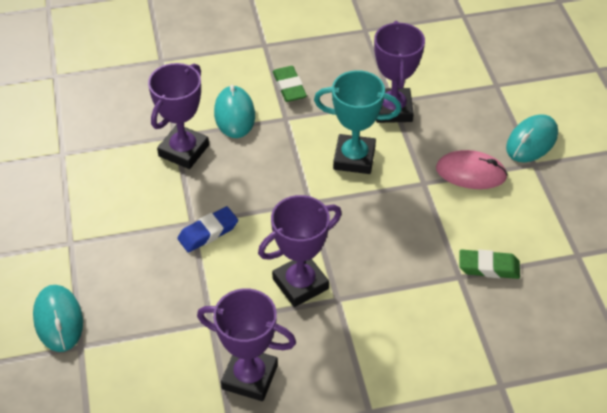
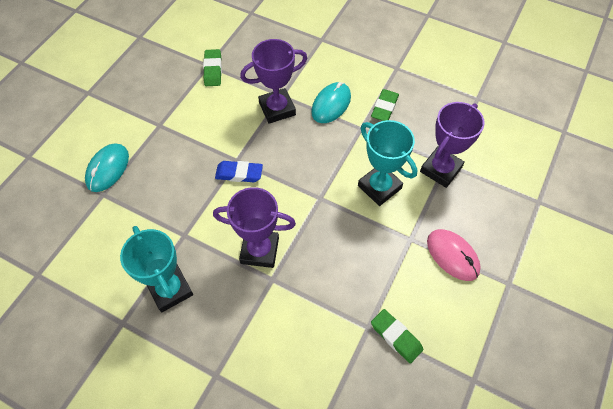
camera: 40 degrees right, 10 degrees up
(73, 155) = (213, 70): none -> green eraser
(250, 377) = (170, 289): purple trophy -> turquoise trophy
(531, 141) = (524, 264): turquoise mouse -> none

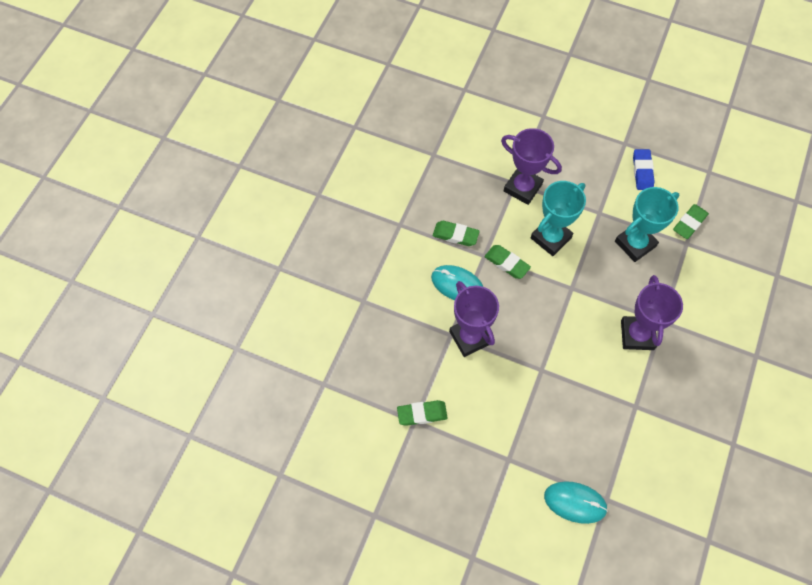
camera: 95 degrees left, 5 degrees up
(170, 289) = (692, 408): turquoise trophy -> turquoise trophy (635, 244)
(239, 173) = (557, 365): blue eraser -> blue eraser (642, 171)
(351, 145) = (507, 263): none -> green eraser
(452, 255) = (609, 181): pink mouse -> none

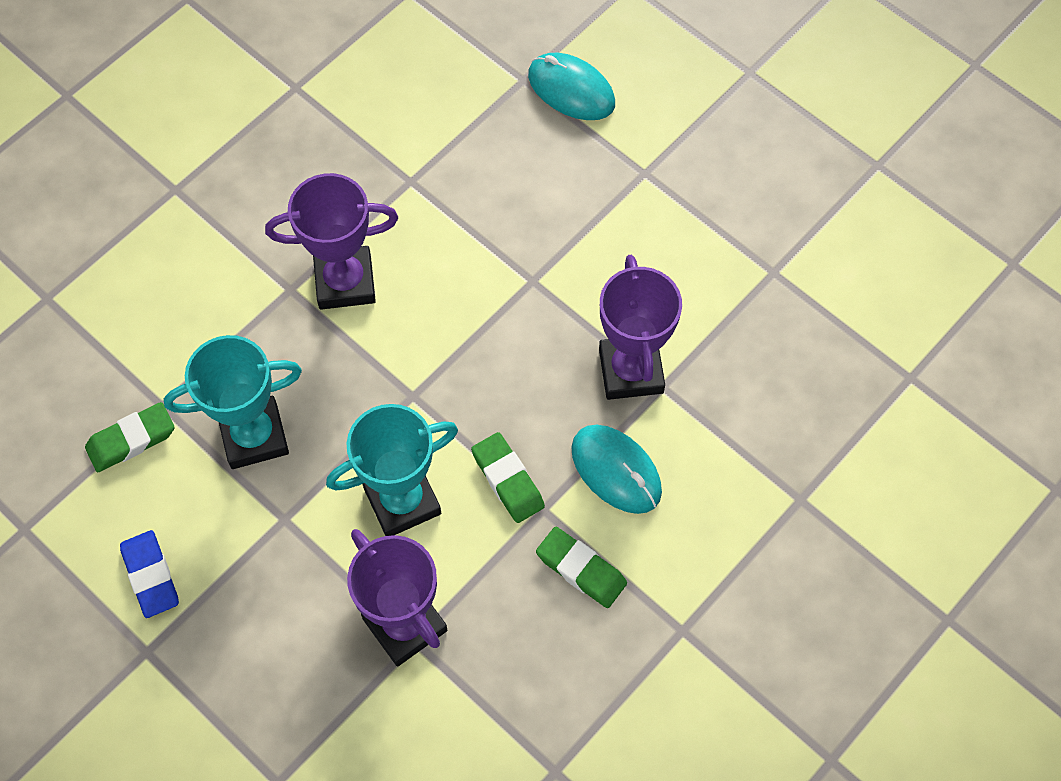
camera: 160 degrees left, 0 degrees up
(422, 414) = (757, 278): green eraser -> none
(637, 335) = (345, 282): purple trophy -> purple trophy turned 60 degrees clockwise
(642, 171) = (151, 576): blue eraser -> blue eraser turned 45 degrees counterclockwise

